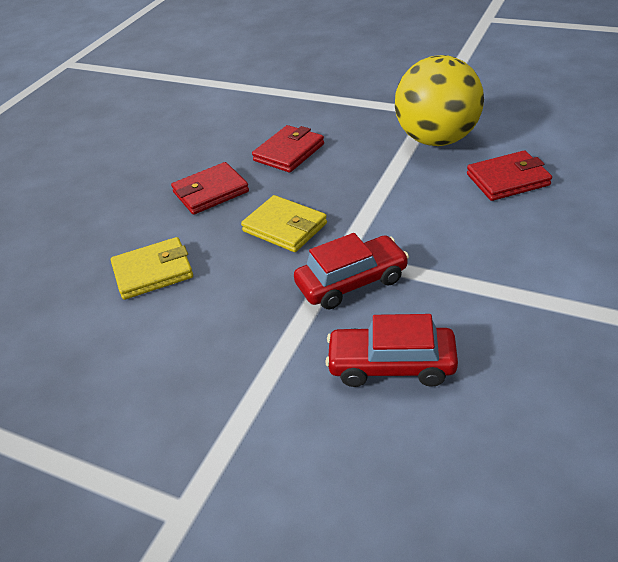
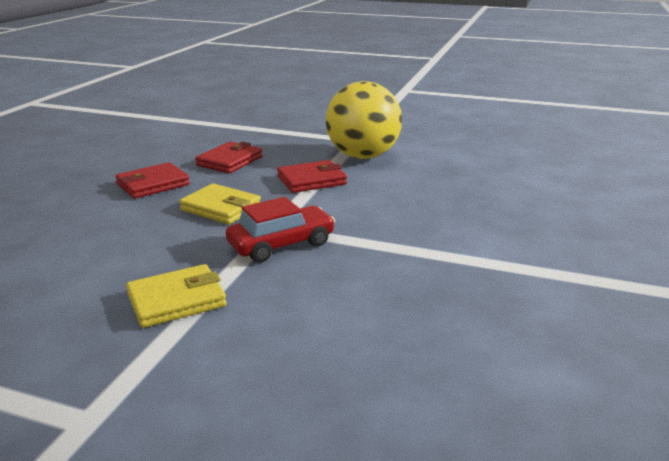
camera: 10 degrees left, 15 degrees down
(153, 272) = (87, 236): yellow wallet -> yellow wallet (177, 300)
(391, 365) = (316, 302): red car -> none
(508, 180) = (424, 181): red wallet -> red wallet (311, 180)

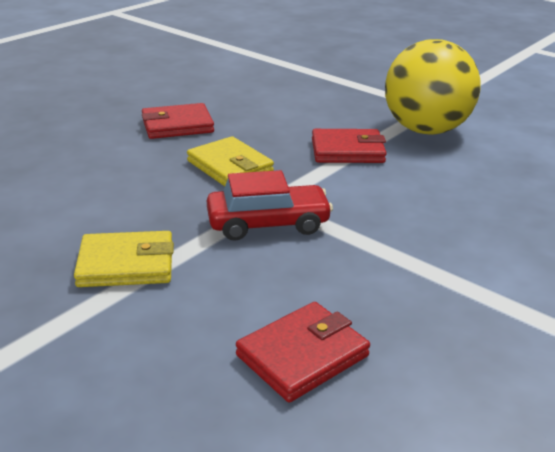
camera: 20 degrees right, 5 degrees up
(230, 161) = (271, 111): red wallet -> red wallet (302, 355)

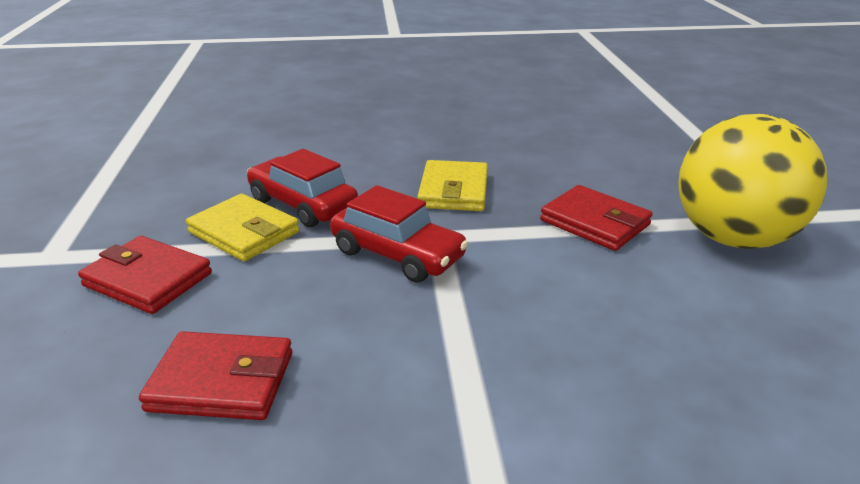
camera: 45 degrees right, 0 degrees up
(134, 224) = (302, 204): none -> red car
(177, 125) = (471, 139): red wallet -> red wallet (147, 280)

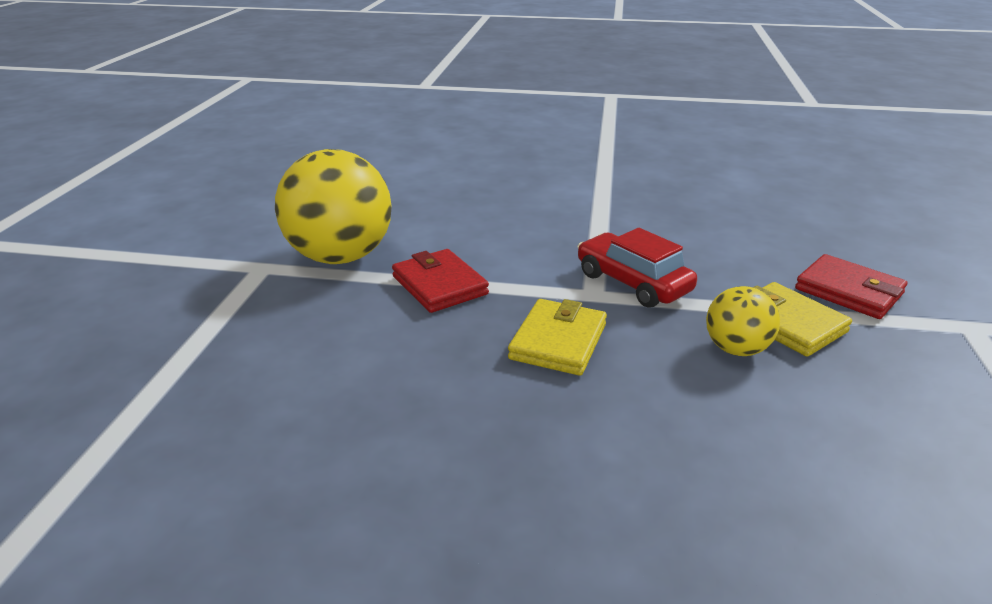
camera: 165 degrees left, 0 degrees up
(222, 381) = (746, 228): red wallet -> none
(302, 204) = (736, 349): red car -> yellow ball

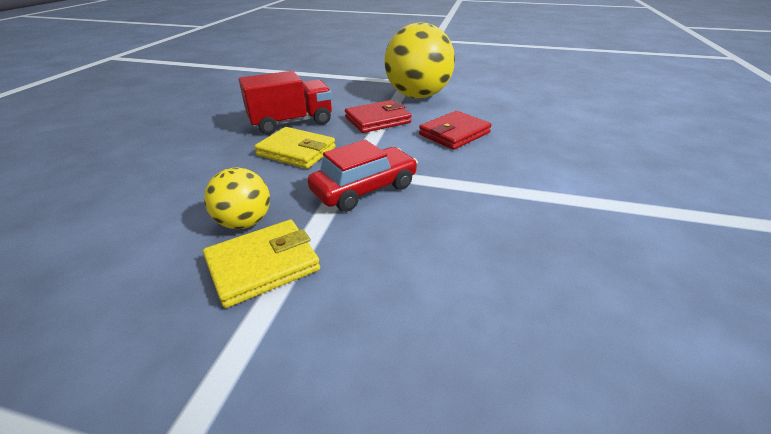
camera: 95 degrees right, 5 degrees up
(454, 364) = (291, 123): none -> red truck
(848, 291) = (303, 349): red wallet -> red wallet (454, 134)

